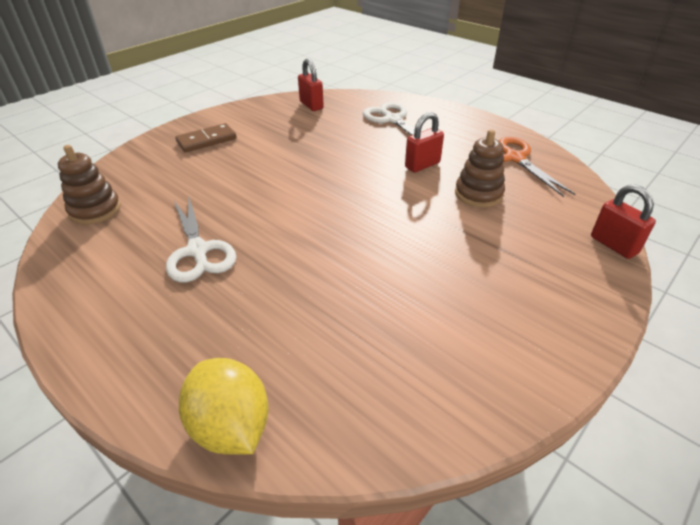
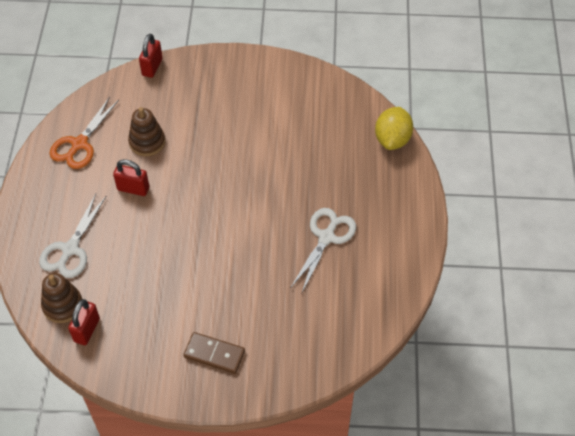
camera: 130 degrees left, 15 degrees up
(95, 210) = (350, 331): brown stacking toy -> brown stacking toy (62, 305)

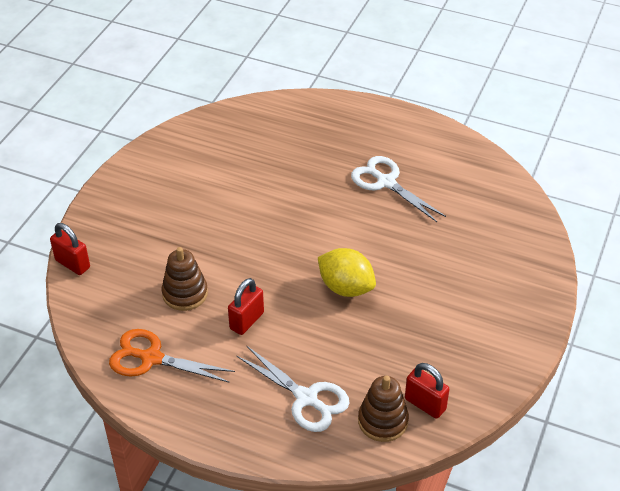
camera: 70 degrees left, 10 degrees down
(79, 144) = (151, 358): orange scissors -> orange scissors turned 150 degrees clockwise
(214, 354) = (493, 301): brown domino -> none
(392, 139) = (290, 106): yellow lemon -> yellow lemon (346, 287)

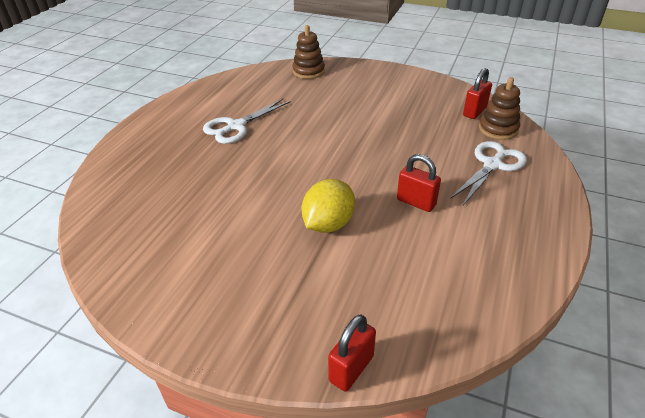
camera: 90 degrees left, 5 degrees down
(151, 358) = (484, 269): orange scissors -> none
(185, 293) = (388, 249): brown stacking toy -> brown stacking toy (308, 71)
(346, 287) = (365, 146): yellow lemon -> yellow lemon (328, 224)

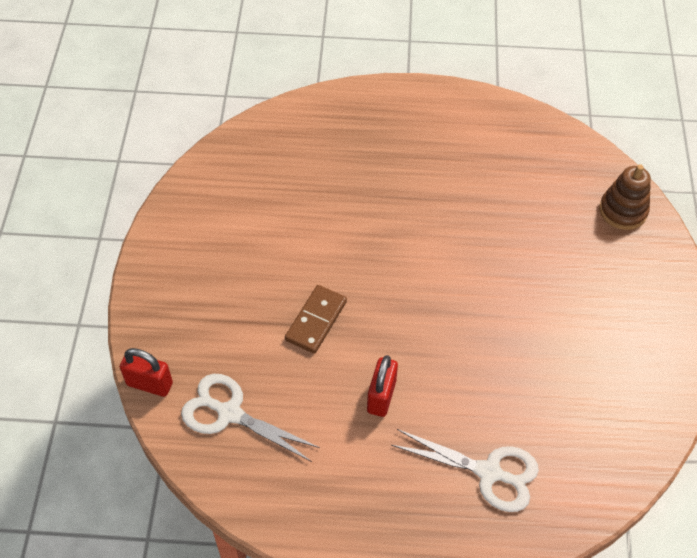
camera: 70 degrees right, 15 degrees up
(236, 126) = (452, 180): white scissors -> white scissors (229, 413)
(328, 224) = (316, 321): yellow lemon -> brown domino
(474, 112) = (613, 439): red padlock -> none
(498, 129) = (580, 473): brown stacking toy -> none

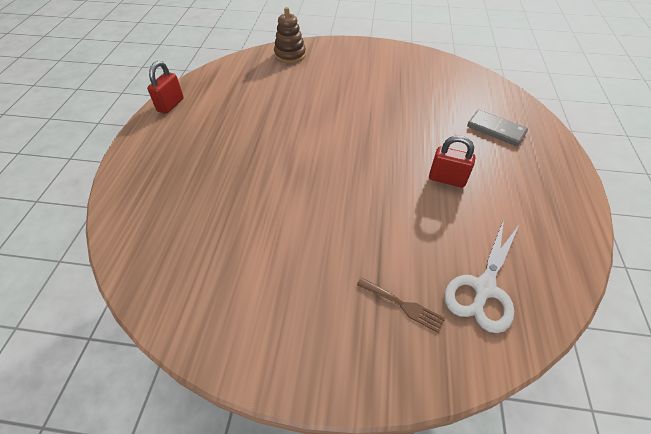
camera: 85 degrees left, 5 degrees down
(149, 384) = (463, 370): red padlock -> red padlock (170, 105)
(211, 341) = (403, 305): none -> brown fork
(316, 321) = (377, 217): brown domino -> none
(489, 472) = (495, 130): white scissors -> grey domino

